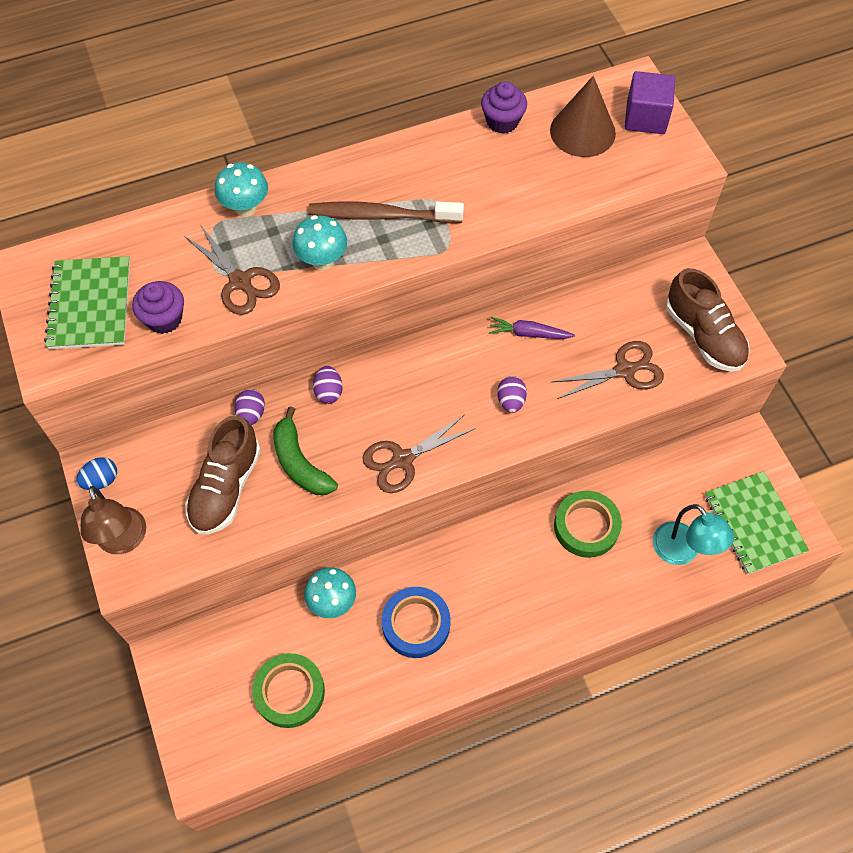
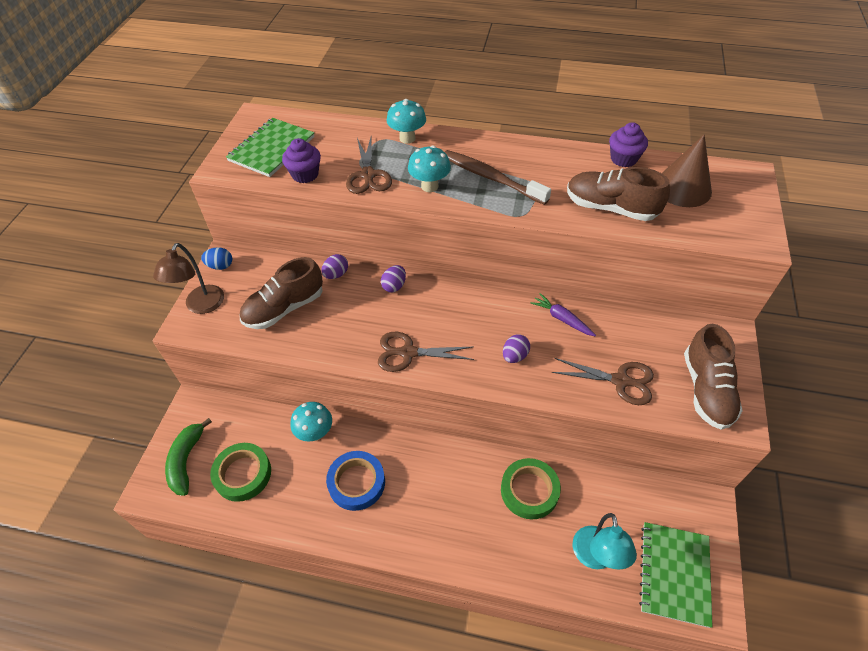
camera: 35 degrees right, 10 degrees down
(300, 463) = (341, 318): green banana -> green banana (186, 461)
(529, 192) = (610, 208): none -> brown shoe
(645, 117) = (743, 199): purple cube -> none

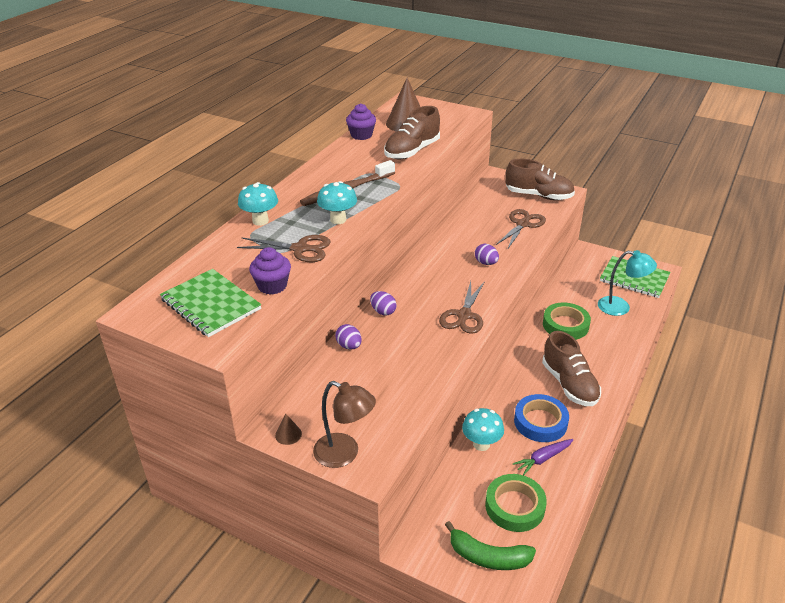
camera: 75 degrees left, 15 degrees down
(220, 266) = (288, 434): blue egg -> brown cone
(284, 308) = (378, 387): brown shoe -> brown shoe (569, 384)
(562, 319) = (458, 234): purple carrot -> purple carrot (543, 459)

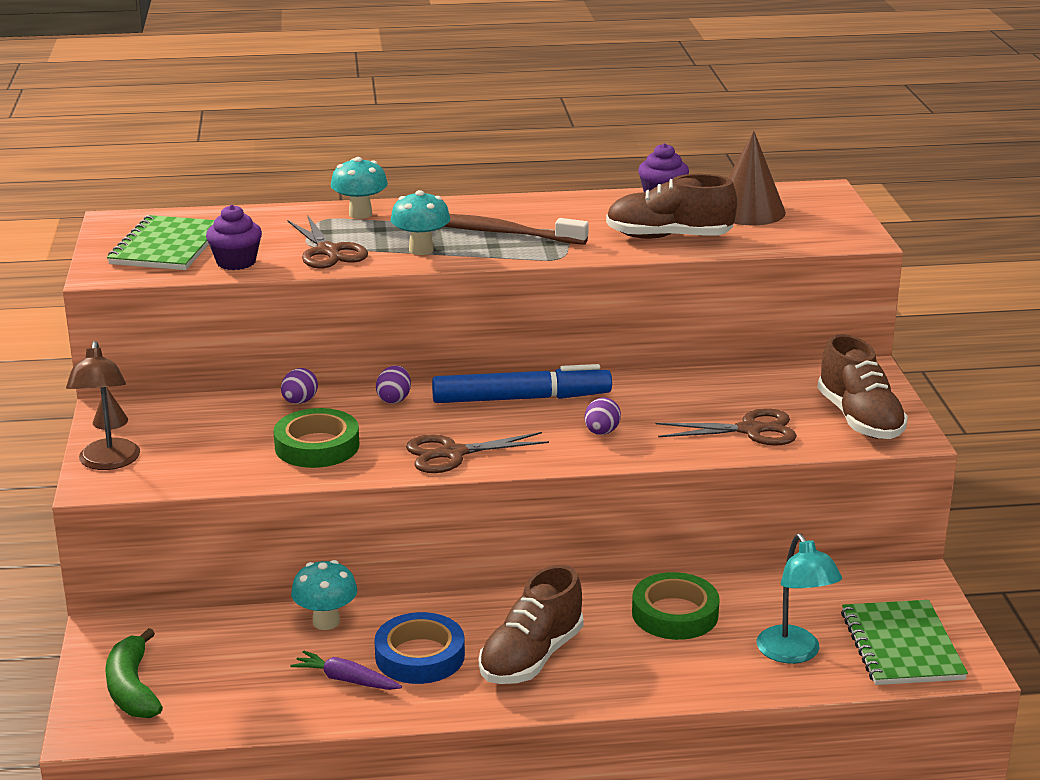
camera: 55 degrees right, 10 degrees down
(427, 272) = (521, 399): none -> blue marker
(515, 506) = (235, 683): green tape -> green tape (317, 446)

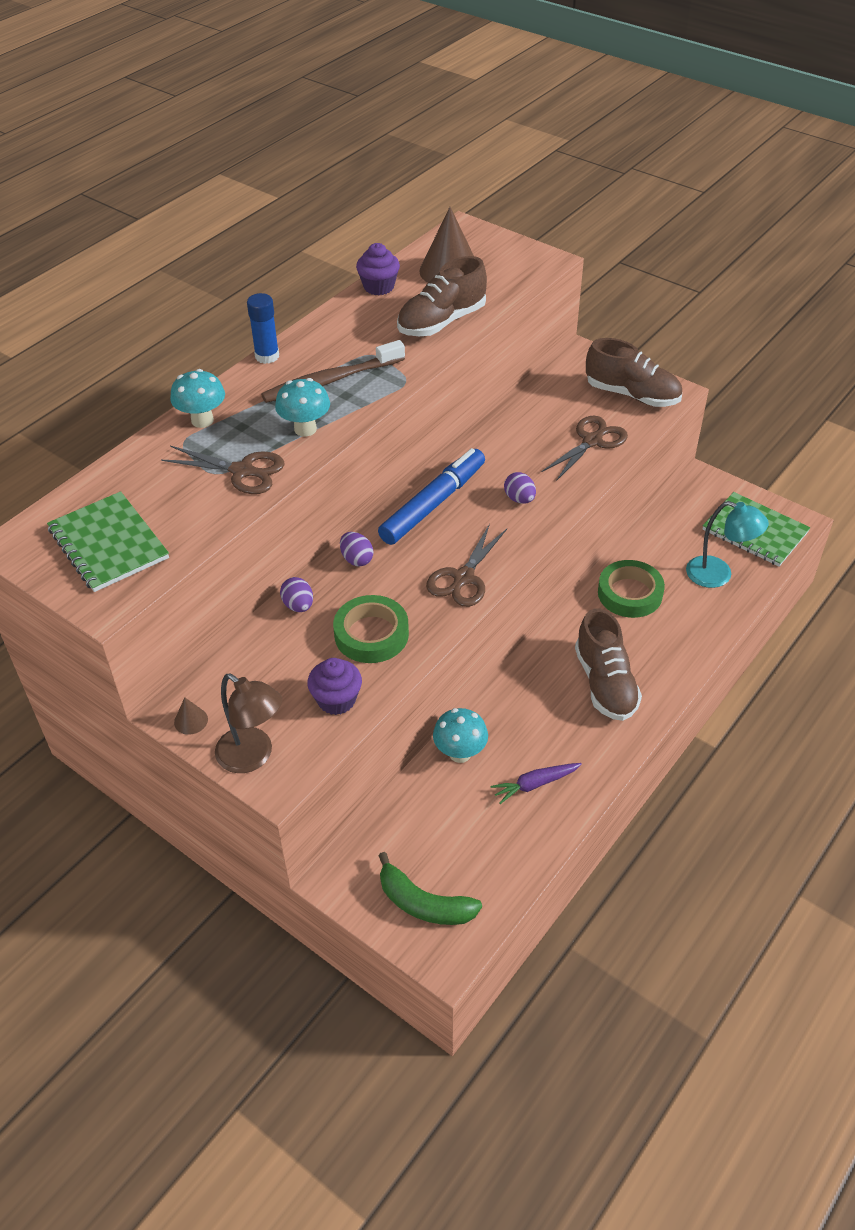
camera: 45 degrees left, 20 degrees up
(236, 262) = (192, 525): purple cupcake -> purple cupcake (336, 700)
(420, 656) = (548, 732): blue tape -> none
(482, 200) = (267, 356): none -> blue glue stick

